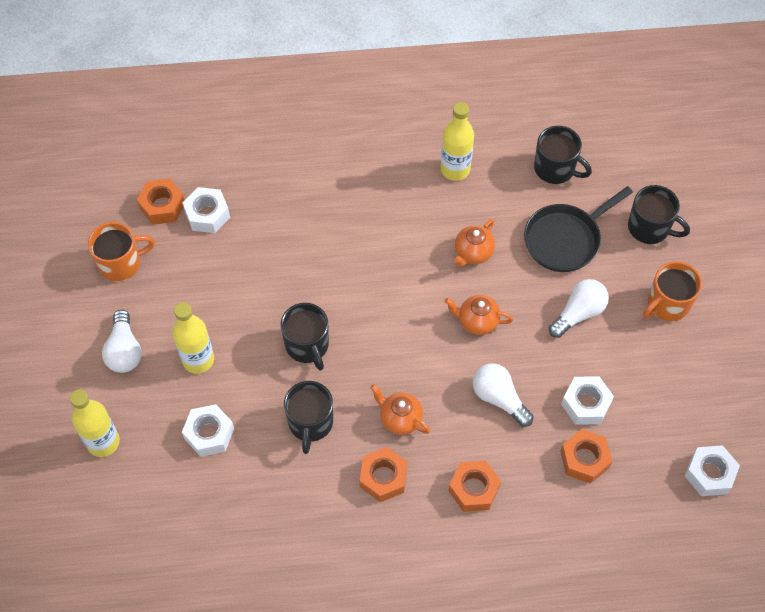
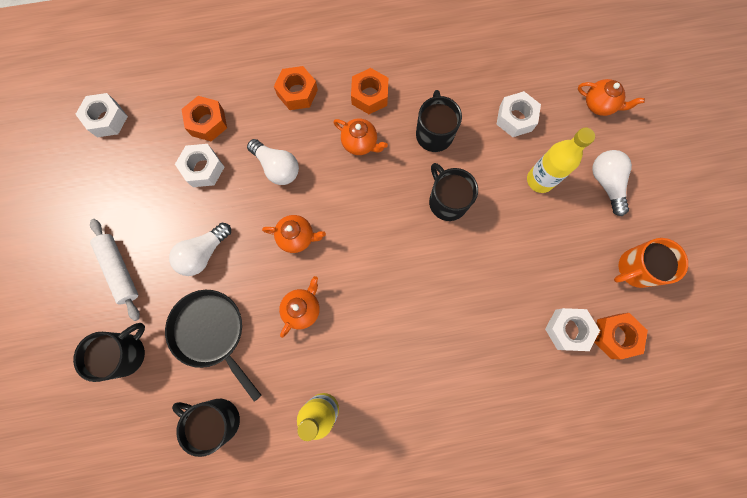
camera: 175 degrees right, 15 degrees up
(103, 442) = (599, 105): yellow bottle -> orange teapot
(565, 239) = (211, 332): black pan -> black pan turned 90 degrees counterclockwise
(649, 228) = (126, 353): black mug -> black mug turned 105 degrees clockwise
(667, 304) = (120, 270): orange mug -> white rolling pin

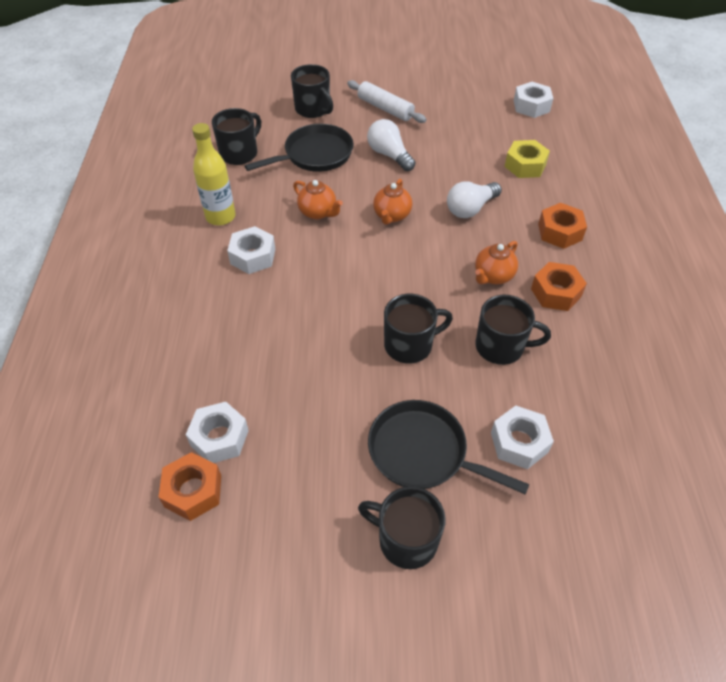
camera: 100 degrees right, 25 degrees down
(120, 270) = (385, 108): white rolling pin -> white rolling pin turned 60 degrees clockwise
(203, 169) = (475, 159): white nut -> white nut (253, 256)
(207, 122) = (525, 165): orange nut -> yellow nut
(540, 180) = (423, 452): yellow bottle -> black pan
(599, 105) = (538, 566): orange teapot -> none
(606, 183) = (406, 540): white light bulb -> black mug
(635, 268) = (272, 545): orange mug -> none

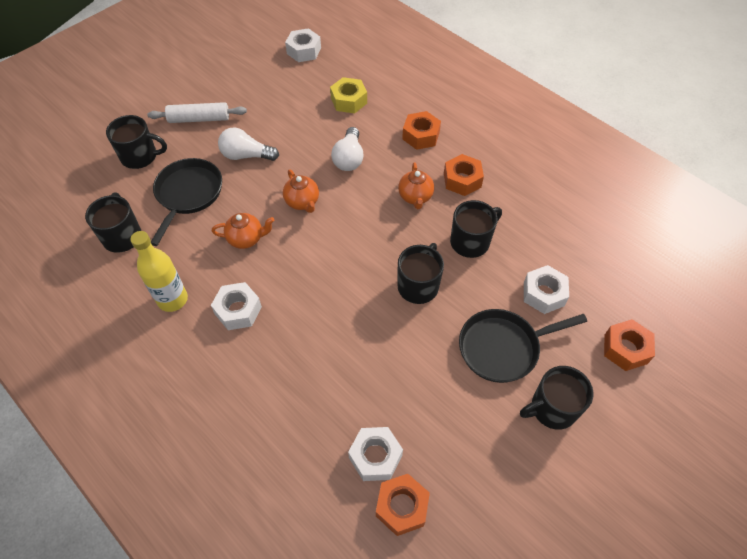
camera: 45 degrees left, 5 degrees up
(546, 559) = (625, 349): none -> orange nut

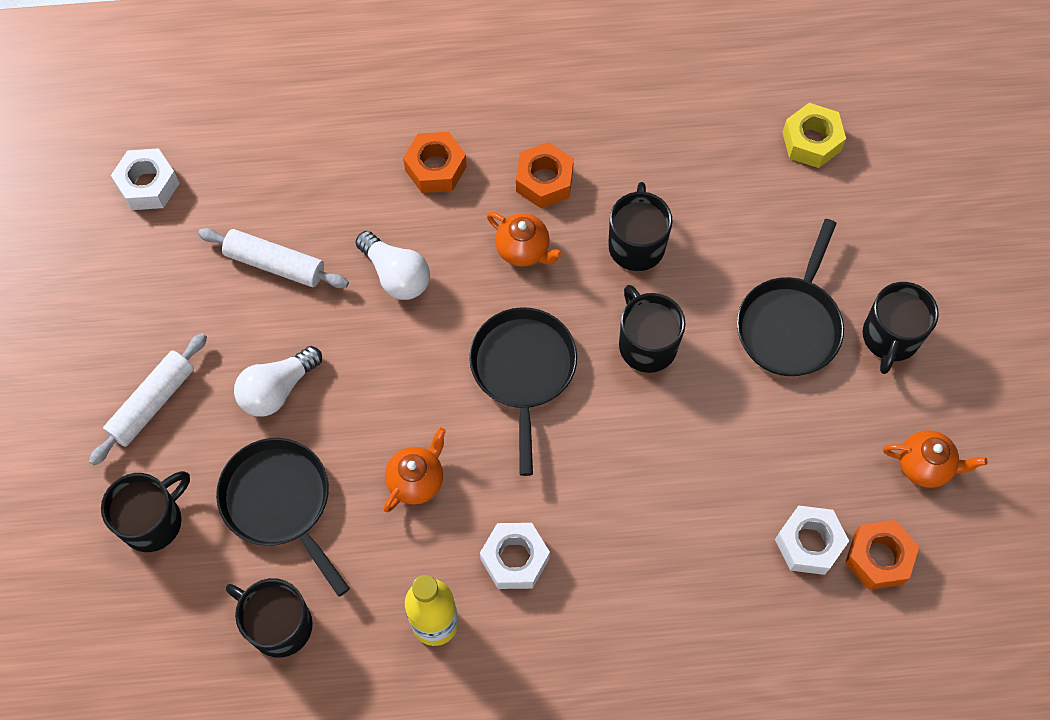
camera: 50 degrees left, 10 degrees up
(302, 202) = (417, 378): orange teapot -> orange teapot (925, 466)
(309, 114) = (275, 264): none -> white rolling pin
(348, 242) = (523, 371): none -> black pan
(349, 101) = (297, 201): yellow nut -> yellow nut (811, 141)
(543, 294) = (762, 231): white nut -> none
(625, 349) = (884, 215): orange nut -> none

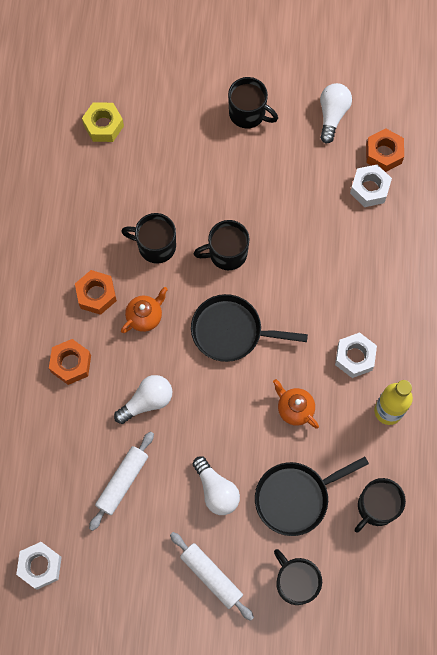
camera: 80 degrees left, 5 degrees up
(790, 325) = (229, 167): black pan -> none
(925, 466) = (332, 115): orange teapot -> white light bulb

